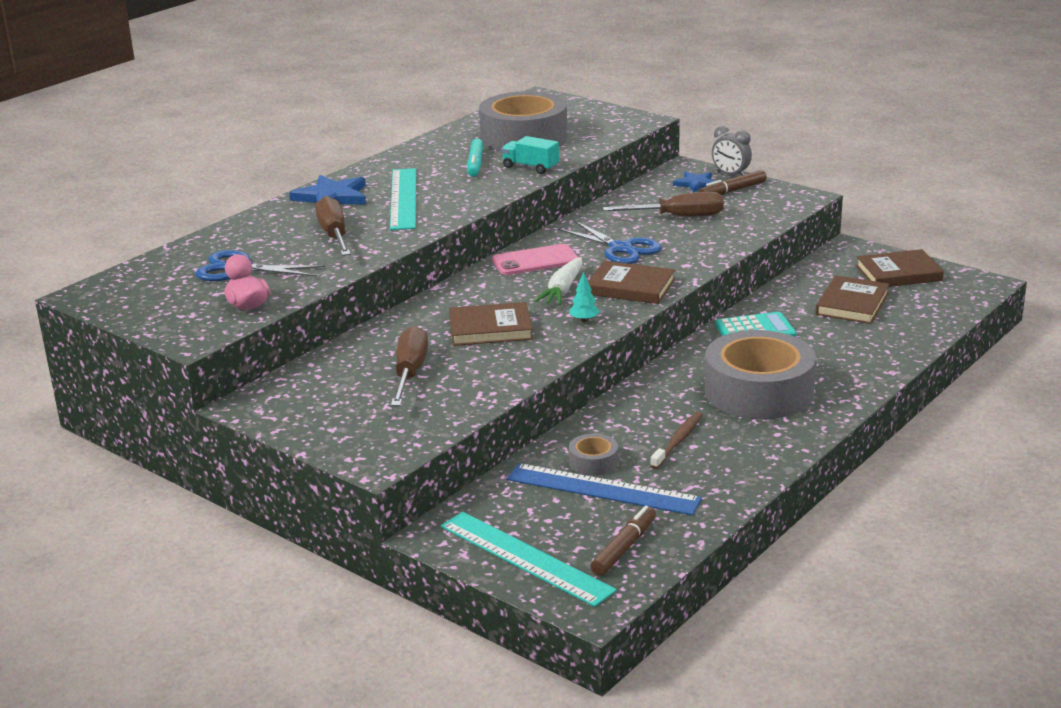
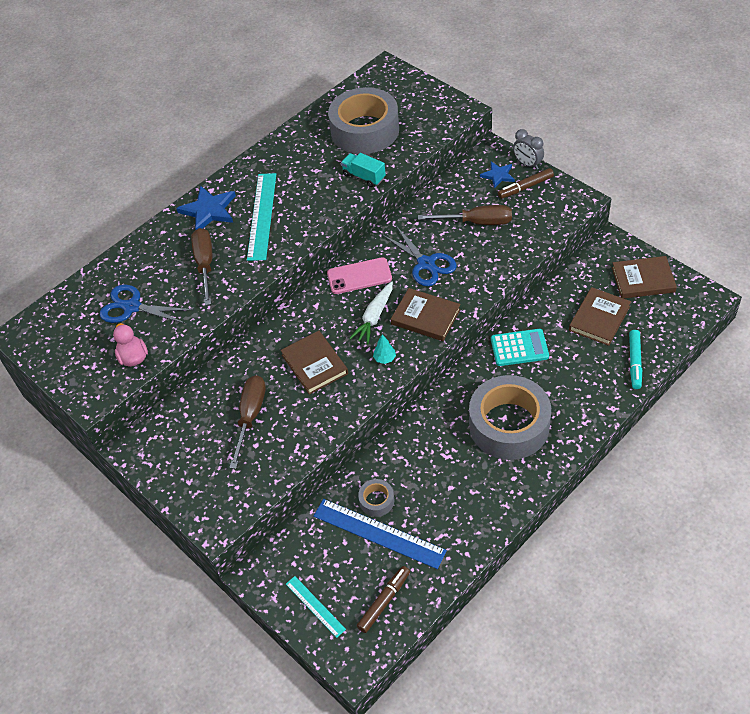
camera: 10 degrees right, 25 degrees up
(475, 164) = (322, 168): turquoise marker -> turquoise marker (634, 362)
(490, 328) = (315, 364): brown book -> brown book turned 60 degrees clockwise
(525, 558) = (315, 606): turquoise ruler -> turquoise ruler, size x0.55
(678, 441) = (440, 480): brown toothbrush -> none

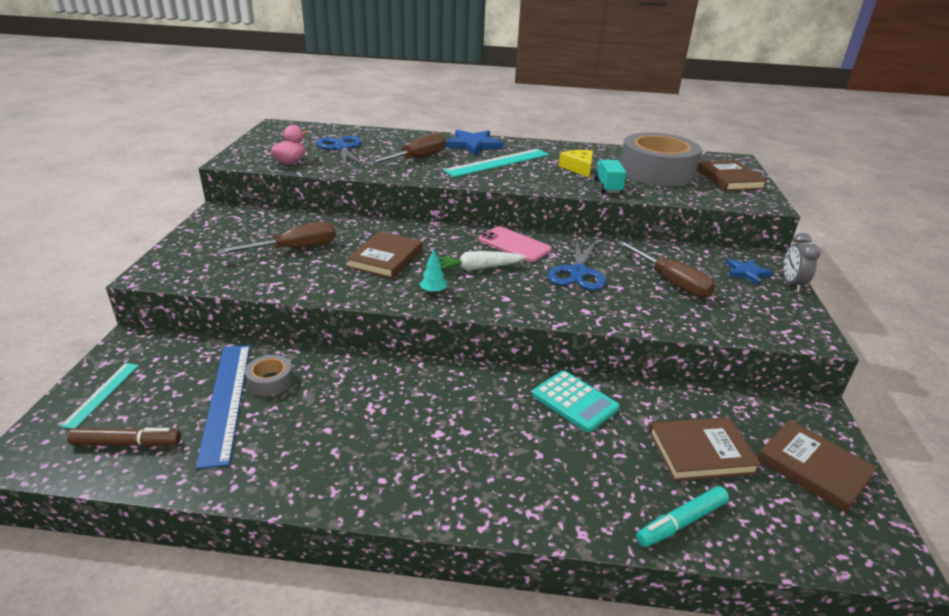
camera: 45 degrees right, 20 degrees down
(318, 172) = (578, 168): none -> yellow cheese
(425, 317) = (513, 296): brown book -> brown book (729, 179)
(509, 425) = (458, 440): grey tape -> none
(525, 187) = (763, 294): brown marker -> none

